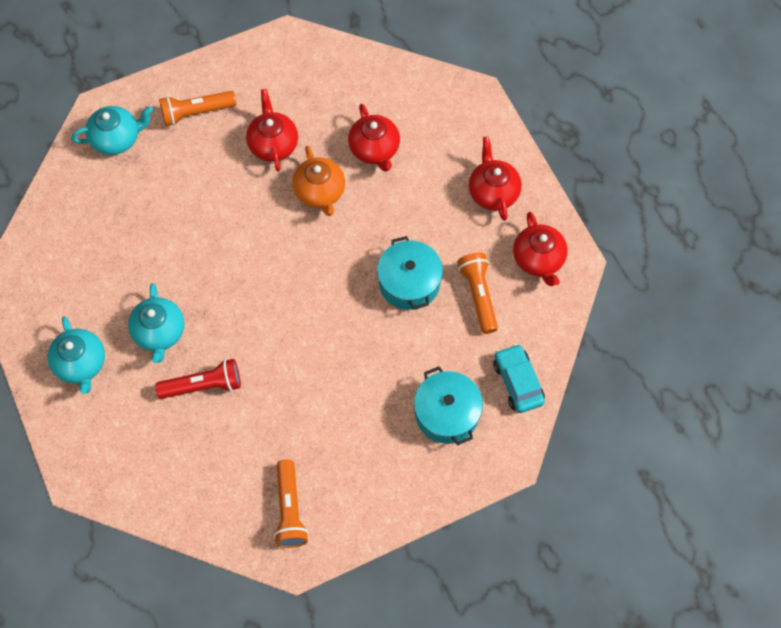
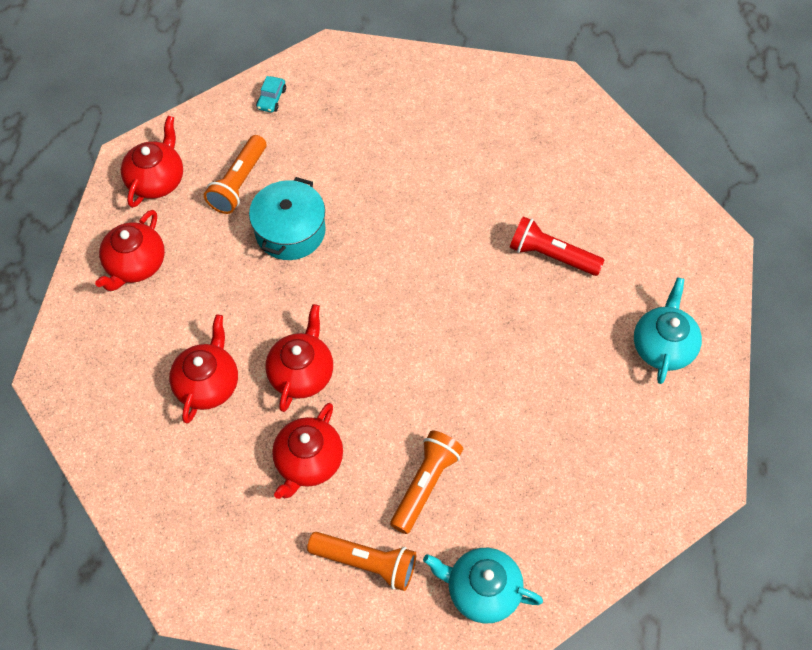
camera: 145 degrees left, 5 degrees down
(159, 332) = (565, 330): turquoise teapot -> none
(290, 510) = (539, 117): orange flashlight -> orange flashlight (425, 485)
(320, 192) = (302, 373): orange teapot -> red teapot
(447, 413) = (351, 110): turquoise pot -> none
(517, 382) = (271, 99): turquoise car -> turquoise car, size x0.58

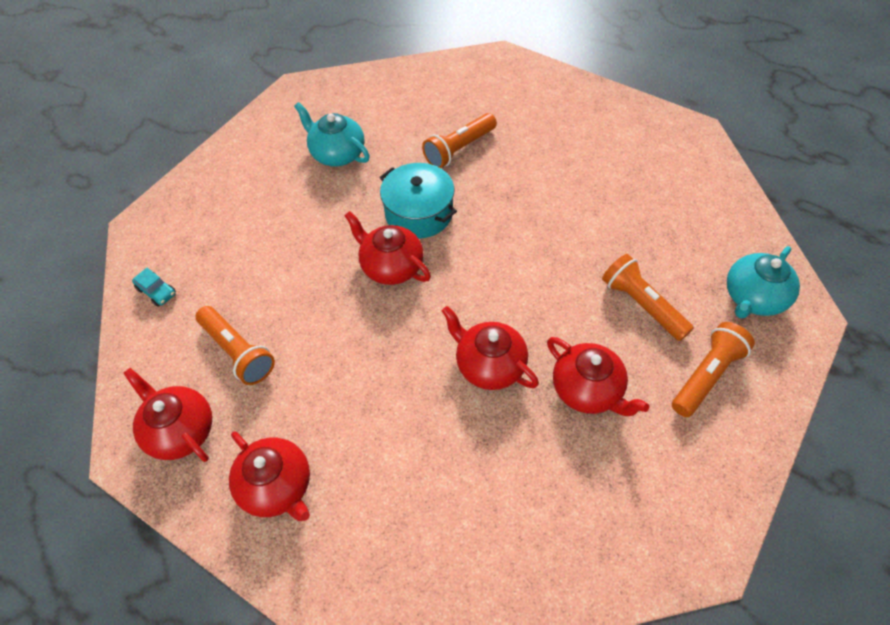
camera: 65 degrees left, 5 degrees down
(208, 384) = (464, 456): red teapot -> red teapot (391, 267)
(290, 231) = (324, 325): turquoise pot -> turquoise pot (419, 213)
(551, 256) = (459, 149): red flashlight -> orange flashlight
(663, 346) = (573, 115): turquoise teapot -> turquoise teapot (337, 154)

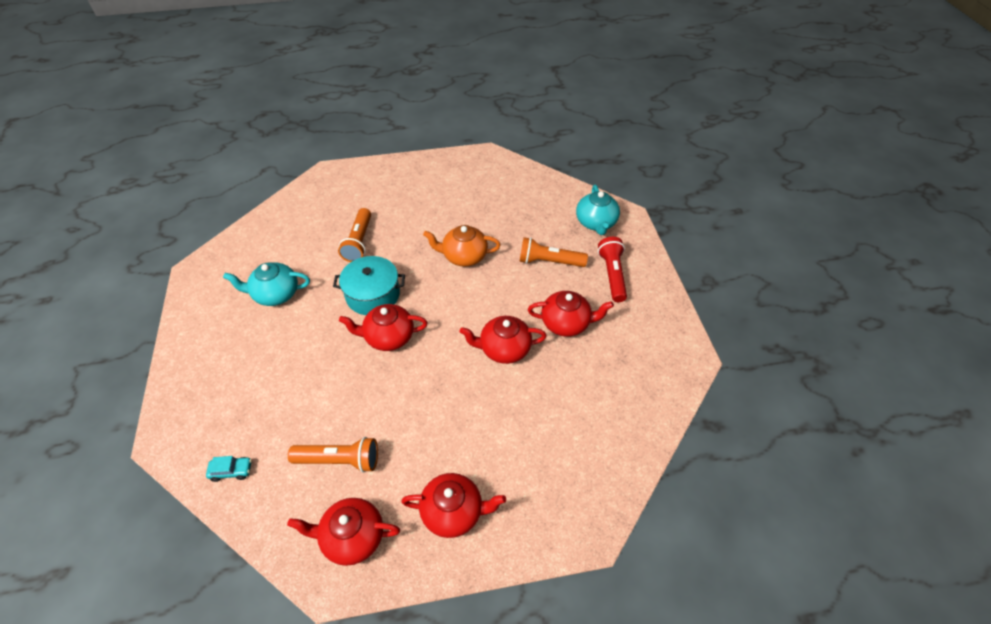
camera: 45 degrees left, 5 degrees down
(549, 233) = (464, 256): none -> orange teapot
(706, 376) = (612, 275): orange flashlight -> red flashlight

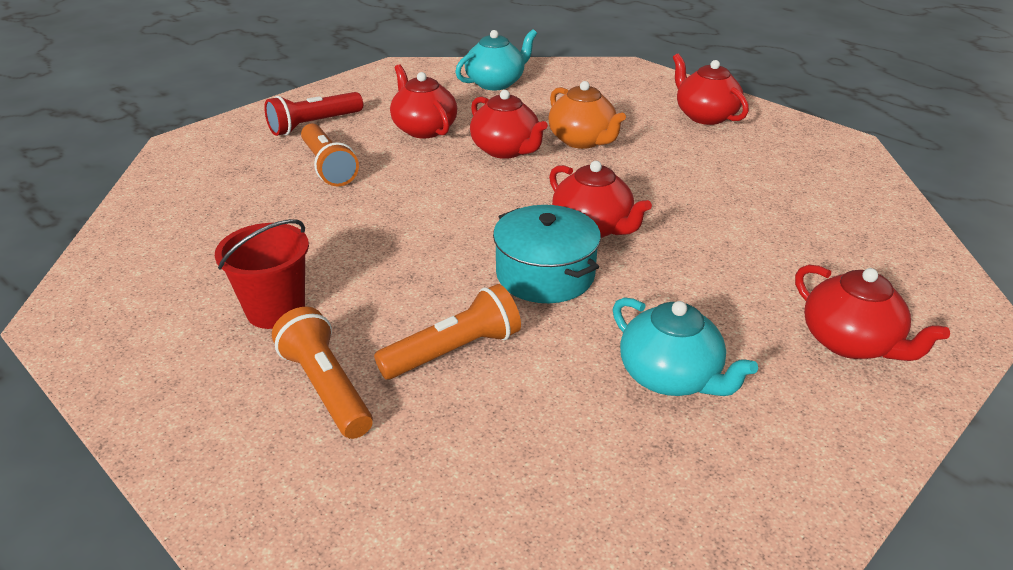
camera: 125 degrees left, 15 degrees down
(231, 471) = (895, 242): turquoise car -> none
(339, 460) = (767, 185): orange flashlight -> orange flashlight (326, 388)
(352, 537) = (804, 148): red teapot -> red teapot (850, 342)
(436, 205) = (276, 310): none -> red bucket
(464, 256) = (381, 231): orange teapot -> orange teapot (582, 140)
(596, 223) = (214, 158): turquoise teapot -> turquoise teapot (496, 83)

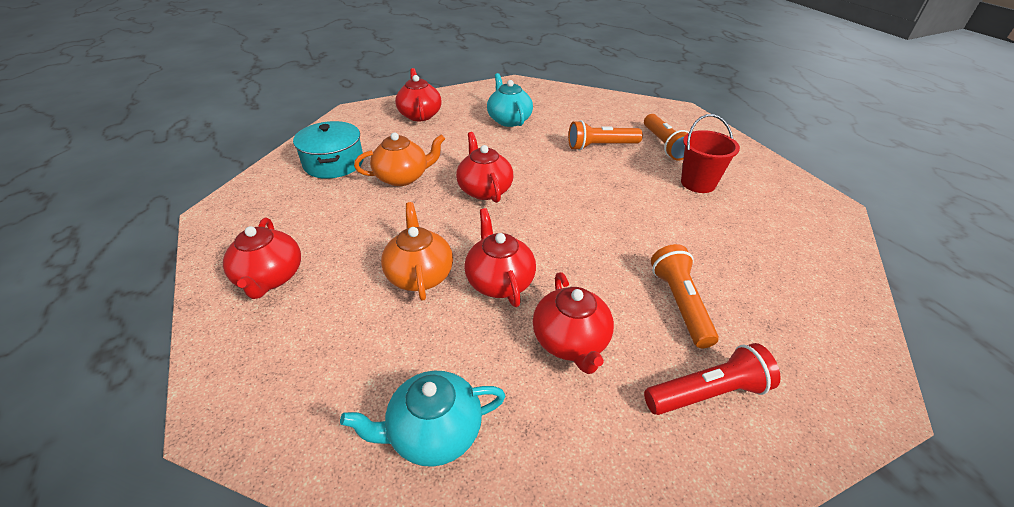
camera: 160 degrees left, 5 degrees up
(545, 274) = (535, 169): turquoise pot -> turquoise pot (333, 163)
(715, 219) = (402, 177): none -> orange teapot

